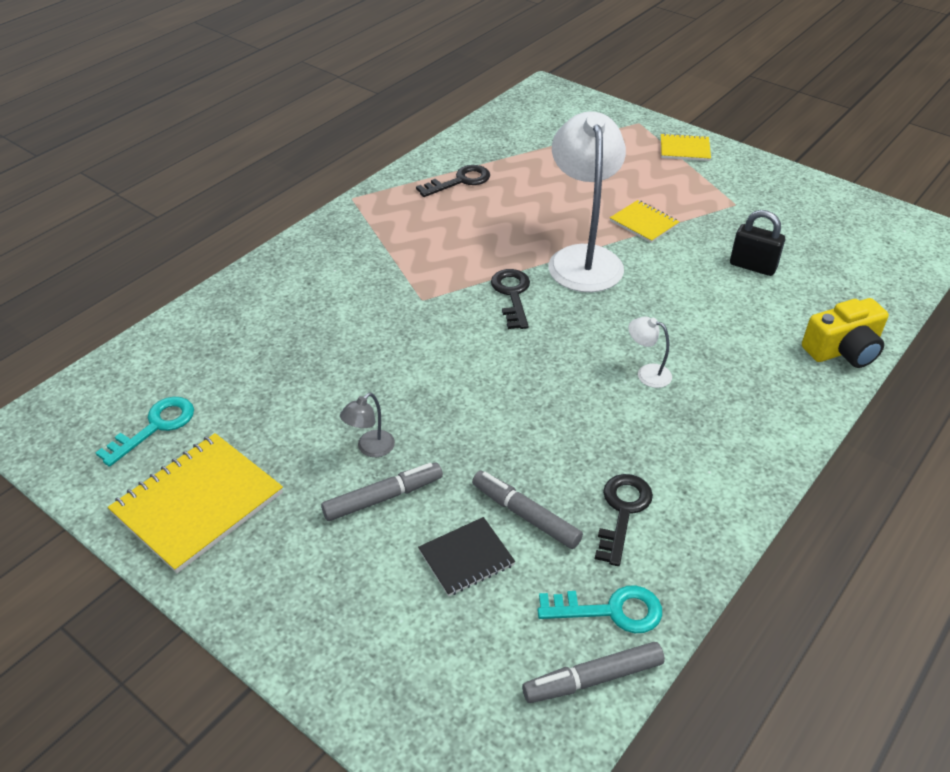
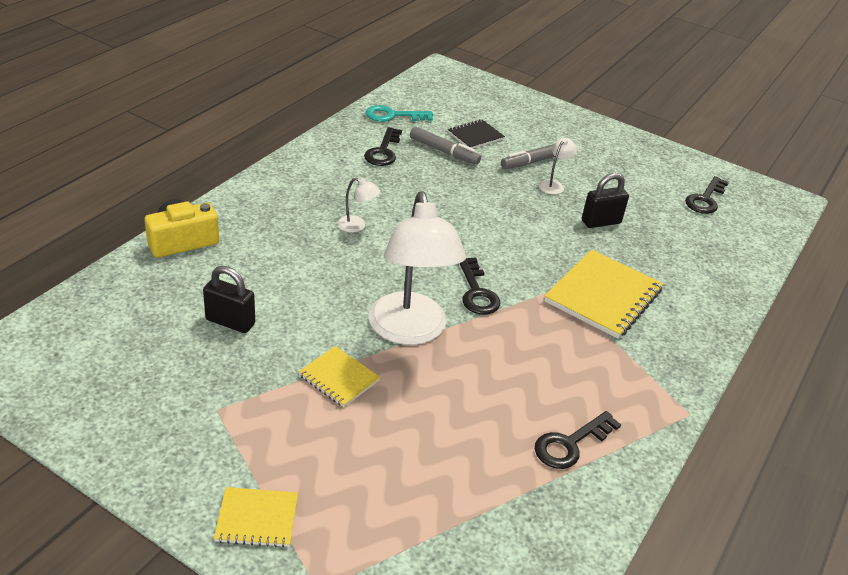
camera: 170 degrees right, 5 degrees down
(155, 427) = (705, 199): turquoise key -> black key
(198, 503) = (644, 161): yellow notebook -> yellow notebook (603, 296)
(331, 385) = (601, 222): none -> black padlock
(370, 449) = (553, 185): grey lamp -> white lamp
(593, 678) = (403, 96): grey marker -> none

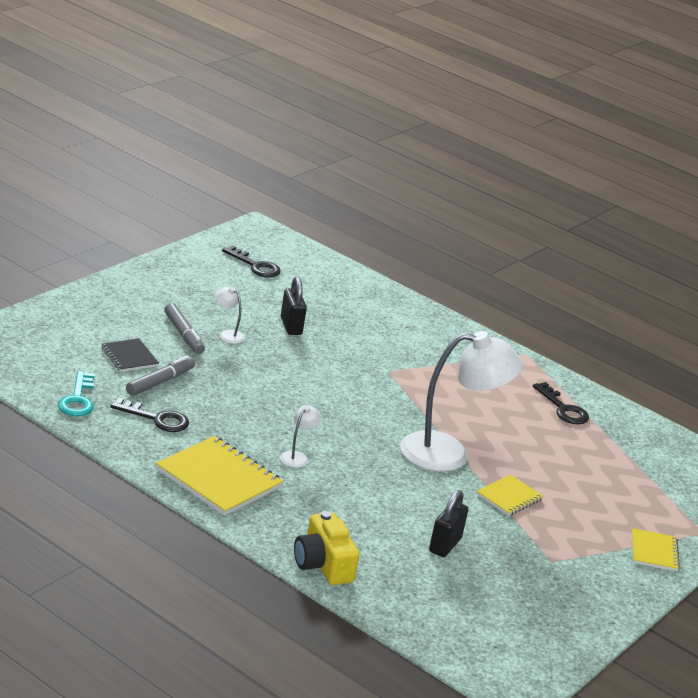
camera: 85 degrees left, 10 degrees down
(477, 292) = (395, 411): black key -> none
(603, 296) = (397, 353): yellow notebook -> yellow notebook (219, 479)

